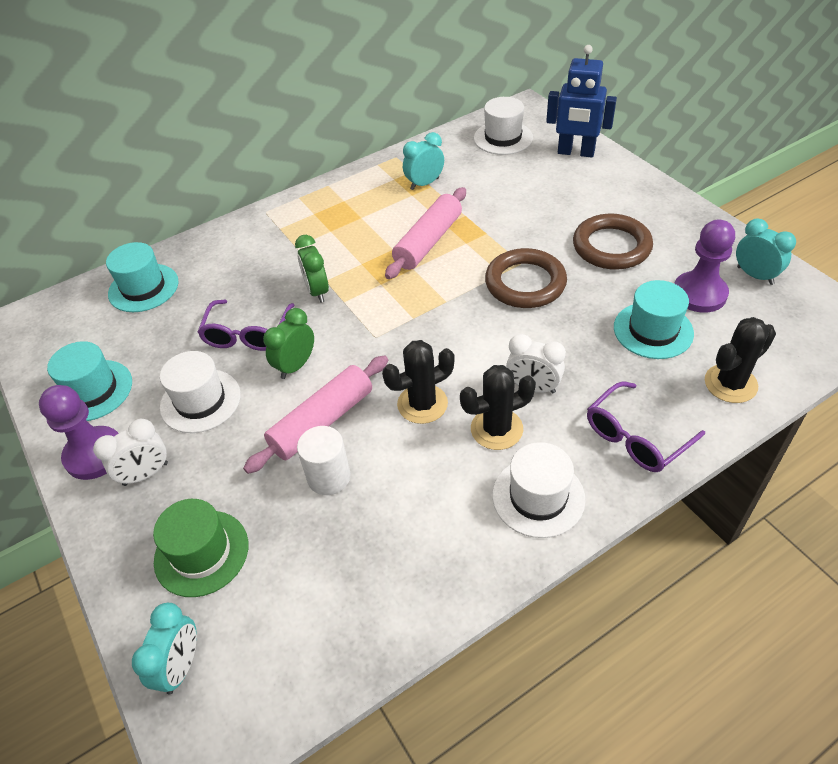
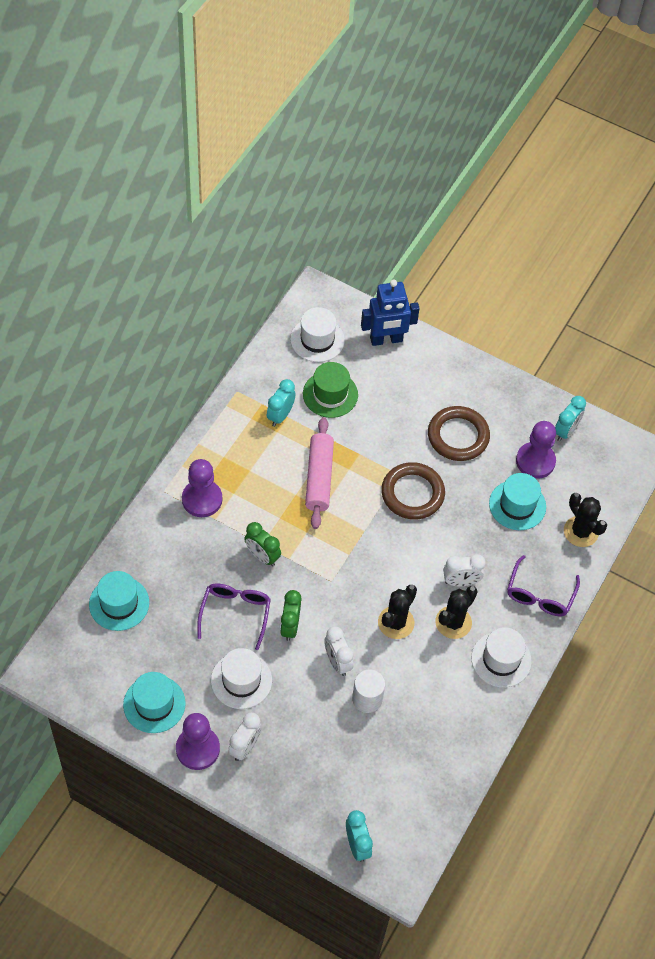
camera: 35 degrees left, 10 degrees up
(201, 553) = (321, 780): green hat -> green hat (330, 394)
(247, 334) = (235, 614): purple glasses -> purple glasses turned 150 degrees counterclockwise
(295, 227) = (202, 499): none -> purple pawn
(322, 421) = (337, 662): pink rolling pin -> white clock
(730, 383) = (581, 532): black cactus -> black cactus turned 60 degrees counterclockwise
(755, 275) = (565, 431): turquoise clock -> turquoise clock turned 105 degrees clockwise

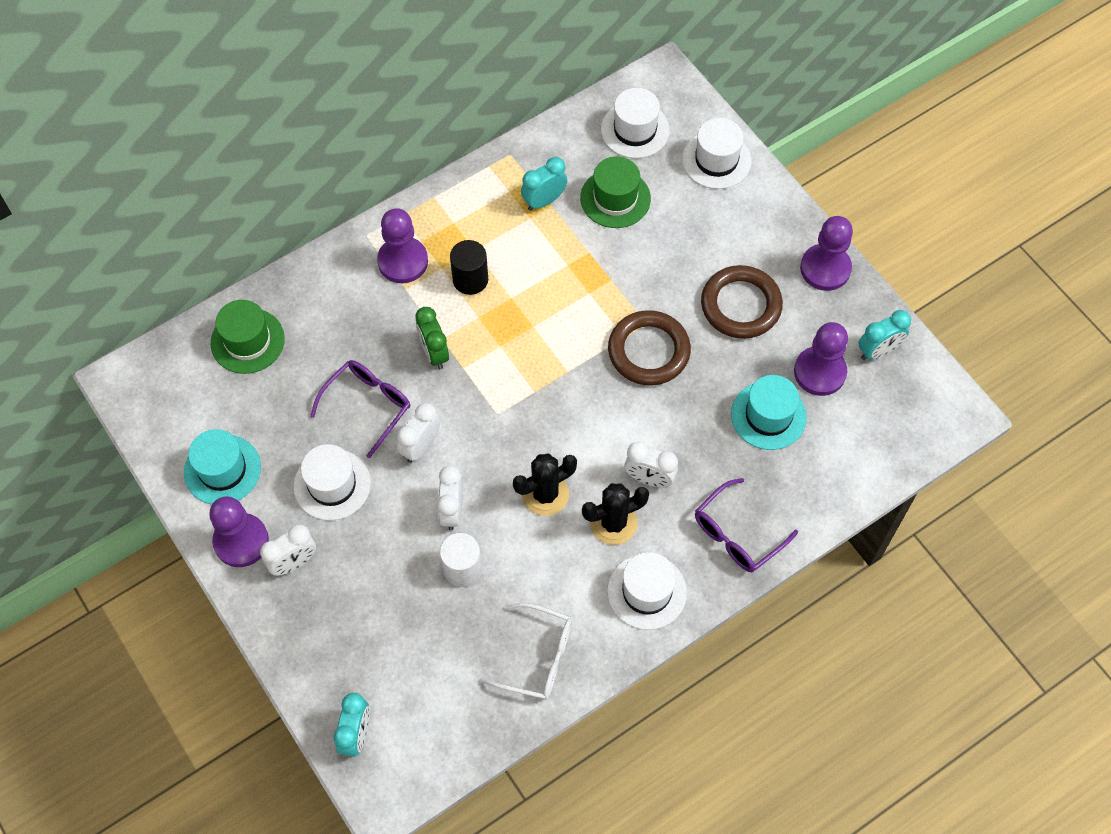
camera: 30 degrees right, 5 degrees up
(119, 603) = (247, 341): turquoise hat -> green hat
(259, 493) = (470, 279): none -> black cylinder
(290, 626) = (421, 447): green clock -> white clock
(319, 478) = (549, 289): pink rolling pin -> none
(386, 340) = (716, 160): blue robot -> white hat
(451, 736) = (537, 657): none -> white glasses
(501, 388) = (825, 268): none -> purple pawn
(581, 532) = (830, 479): black cactus -> none

